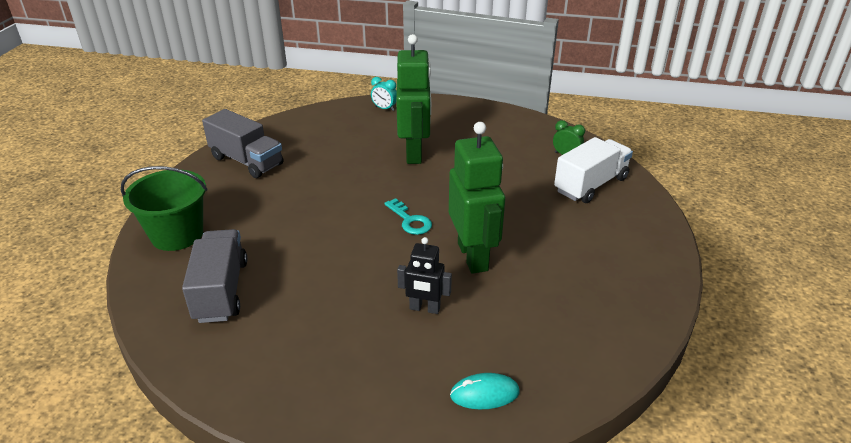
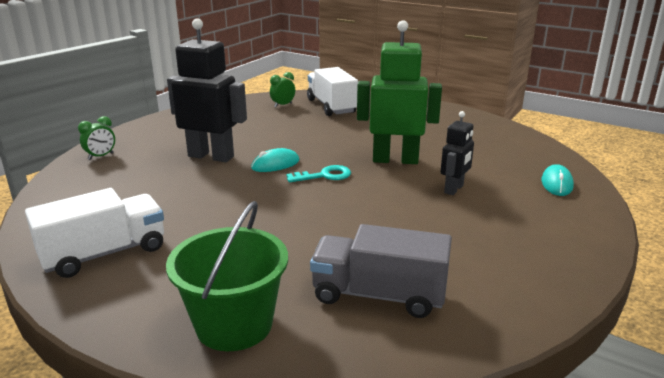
camera: 70 degrees left, 10 degrees down
(246, 161) = (104, 254): grey truck -> white truck
(384, 109) = (101, 156): turquoise clock -> green clock
(414, 153) = (211, 156): green robot -> black robot
(418, 189) = (275, 164): none -> turquoise mouse

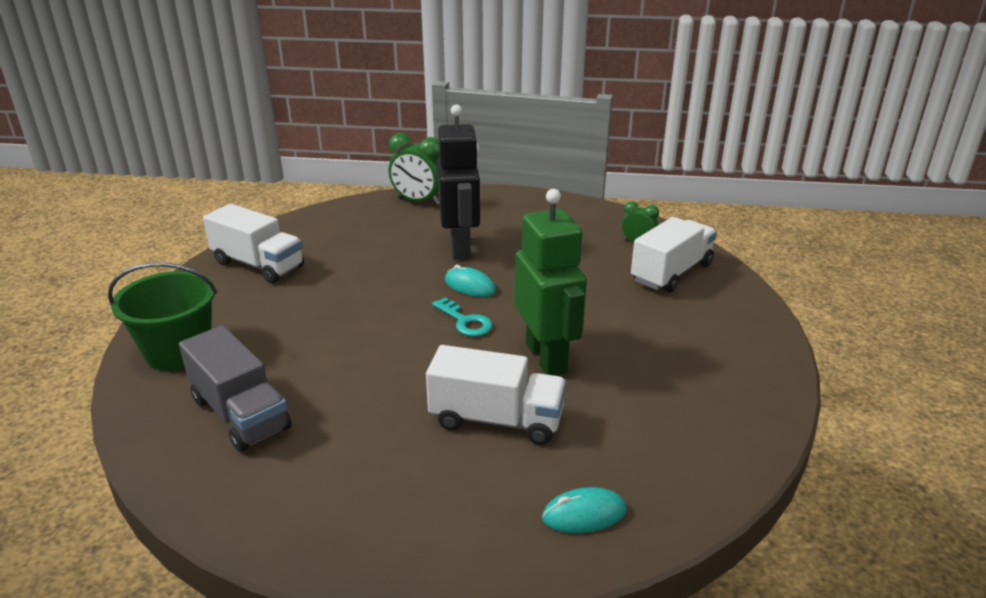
camera: 65 degrees right, 5 degrees up
(101, 156) = (418, 202): green clock -> green clock, size x1.78
(379, 295) = (240, 413): grey truck -> grey truck turned 150 degrees clockwise
(454, 189) = (496, 419): black robot -> white truck

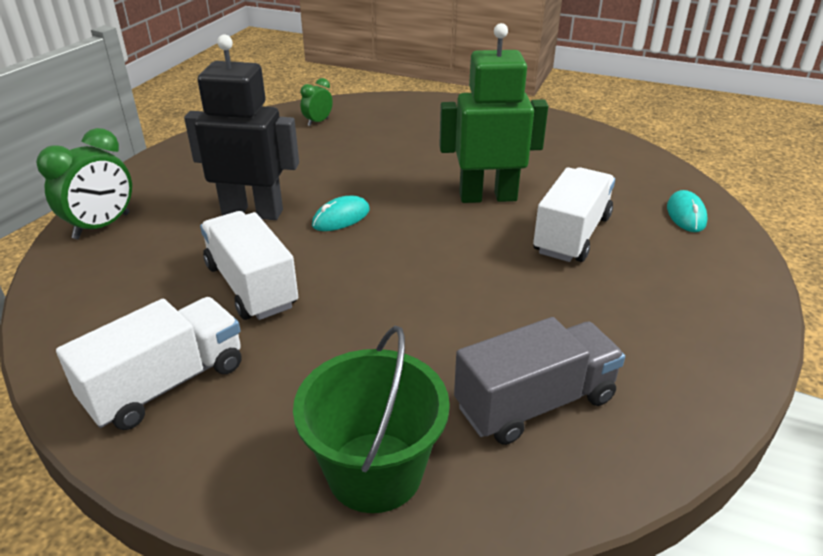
camera: 75 degrees left, 5 degrees up
(465, 321) = (409, 229): turquoise key -> none
(671, 273) = (381, 119): white truck -> white truck (251, 286)

